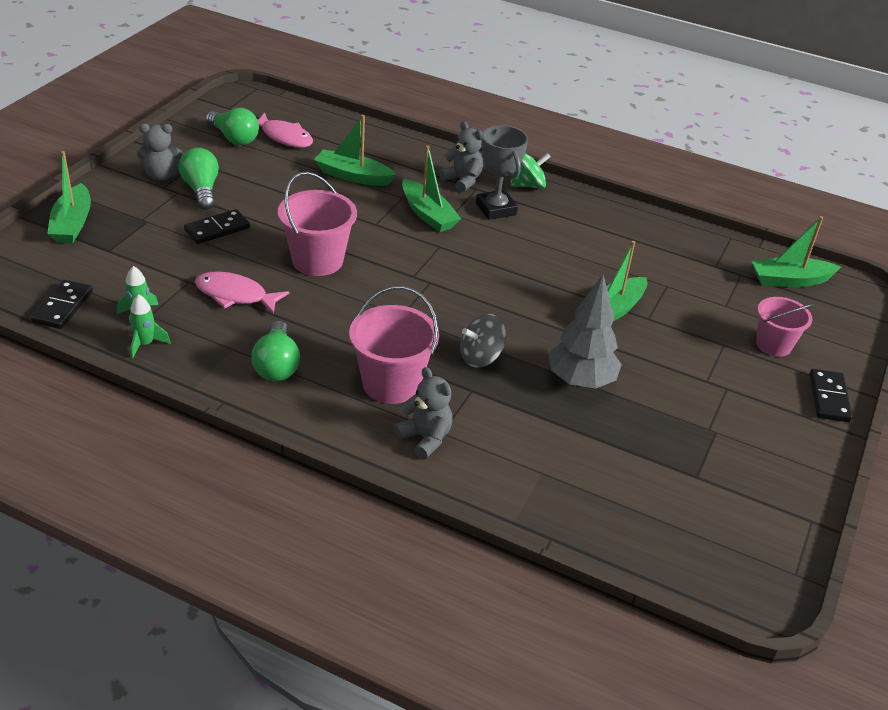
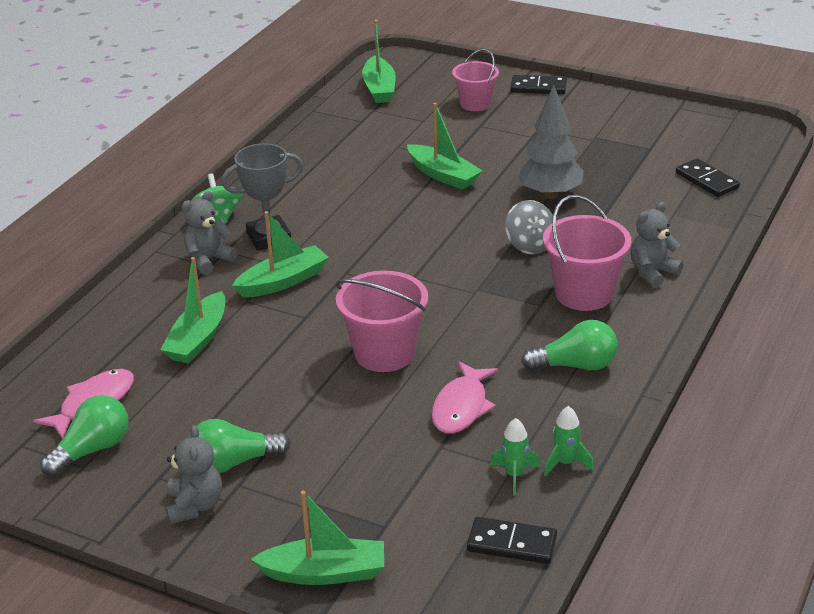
camera: 85 degrees left, 5 degrees down
(217, 229) = (327, 437): black domino -> black domino (707, 180)

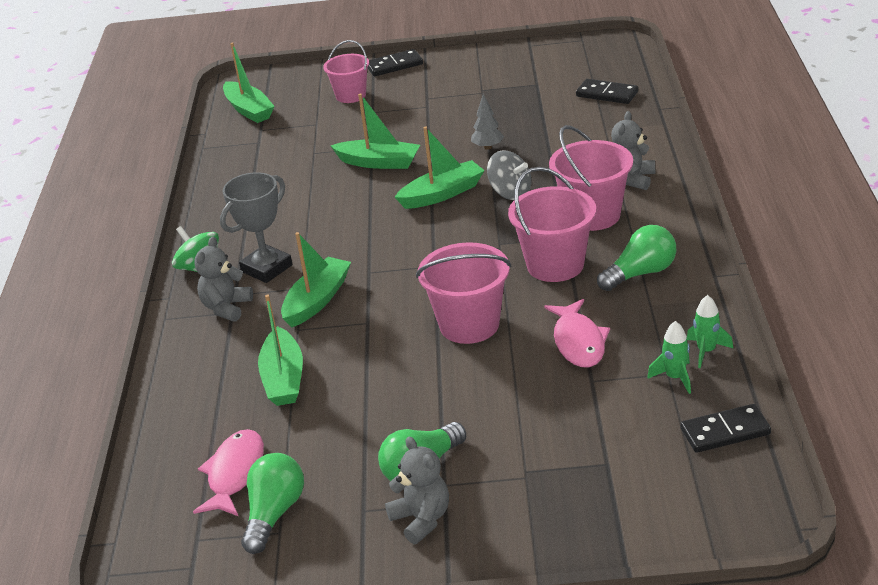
camera: 25 degrees left, 0 degrees up
(325, 573) = (593, 523): green boat -> green boat (442, 194)
(507, 328) = (555, 265): none -> pink bucket
(550, 194) = (488, 147): grey tree -> grey tree, size x0.51

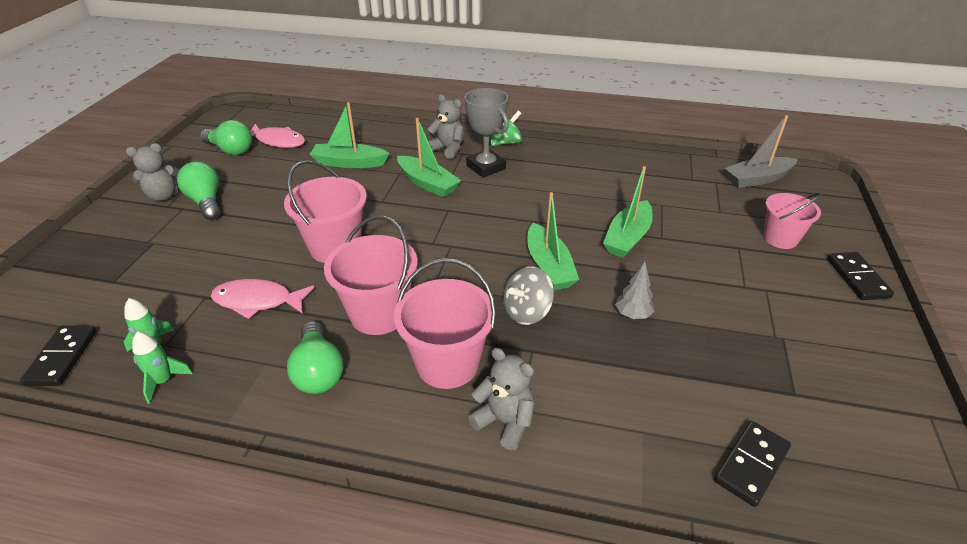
camera: 100 degrees right, 5 degrees up
(249, 110) = (757, 179): green boat -> grey boat

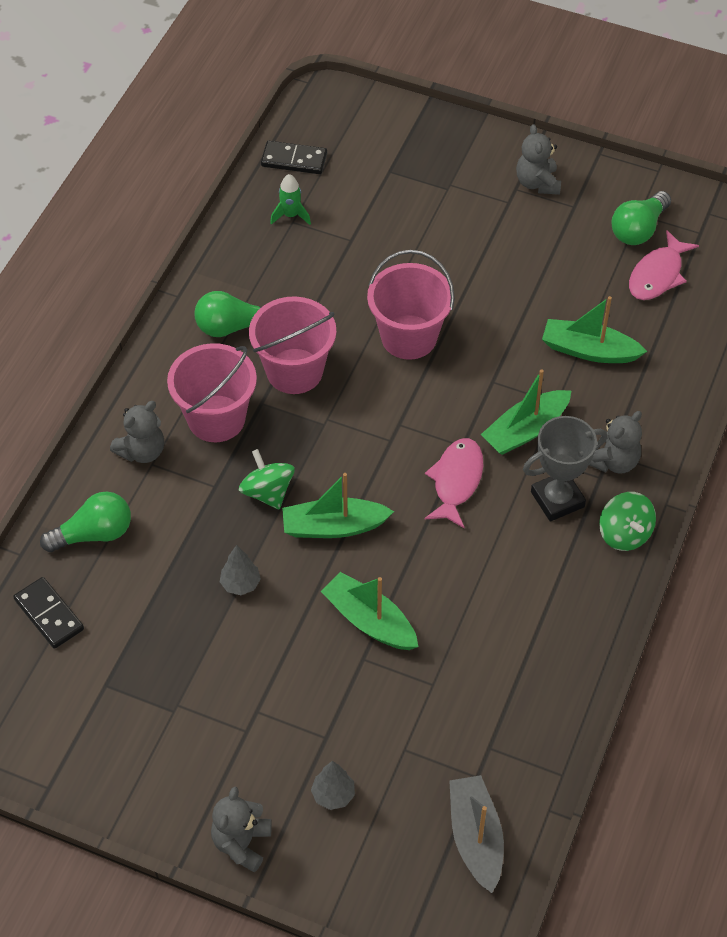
camera: 100 degrees right, 15 degrees up
(163, 381) = (249, 227): green rocket -> none
(206, 202) = (518, 220): green light bulb -> green light bulb (94, 534)
(258, 301) = (335, 279): pink fish -> pink fish (456, 481)
(349, 163) = (589, 350): green boat -> green boat turned 90 degrees counterclockwise
(527, 312) = (267, 492): grey spinning top -> green spinning top
(780, 238) = (333, 795): pink bucket -> grey tree
(857, 278) = (241, 843): black domino -> grey teddy bear

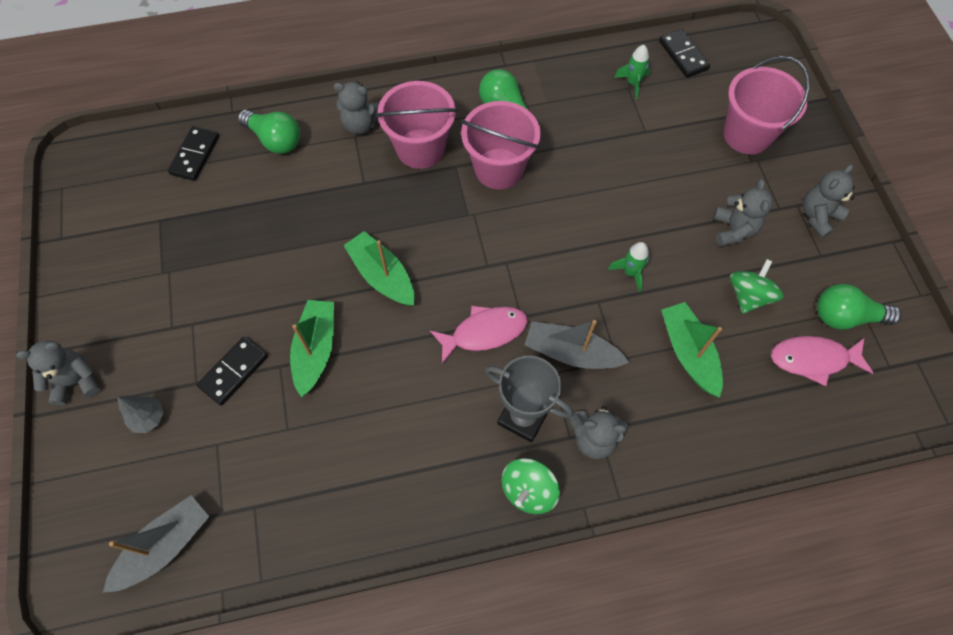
camera: 55 degrees right, 10 degrees up
(240, 584) = (292, 248): grey tree -> none
(267, 492) = (382, 216): green spinning top -> green spinning top (748, 296)
(339, 699) = (234, 371): none -> black domino
(409, 337) = (590, 220): pink bucket -> pink bucket (747, 134)
(484, 342) = (630, 272): none -> green rocket
(503, 246) = (733, 230): none -> grey teddy bear
(525, 430) = (571, 353): green boat -> grey boat

